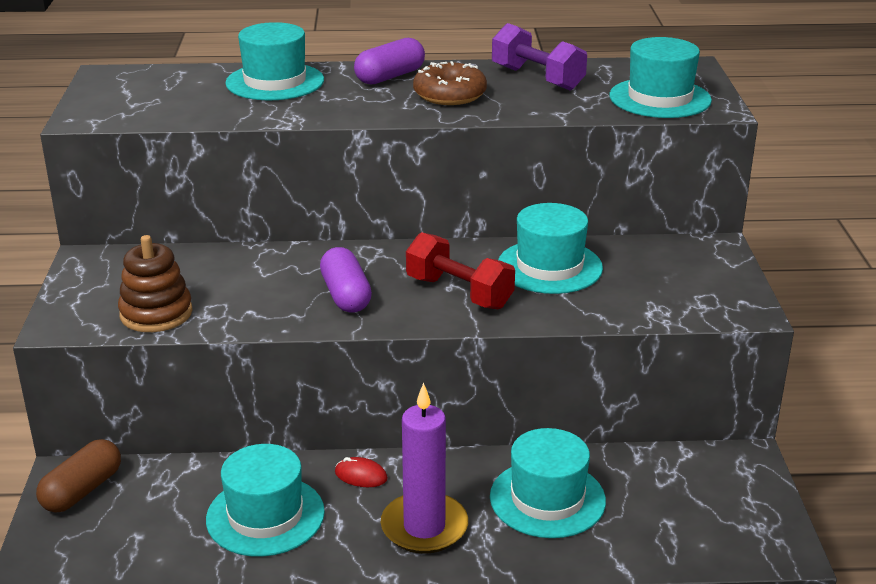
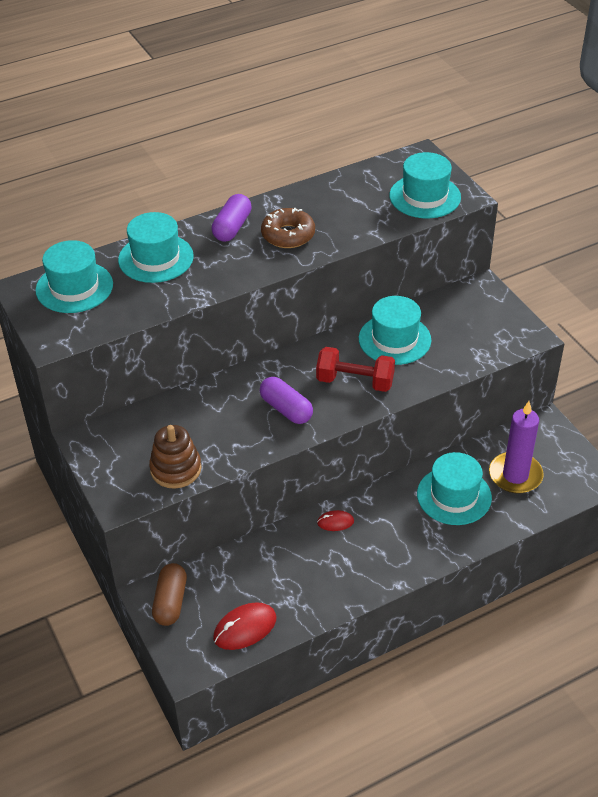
camera: 25 degrees left, 15 degrees up
(142, 552) = (245, 628): none -> red mouse
(265, 515) = (299, 573): turquoise hat -> turquoise hat (74, 287)
(424, 527) = (398, 543): purple candle -> purple candle (515, 475)
(537, 78) = (332, 199): purple dumbbell -> none

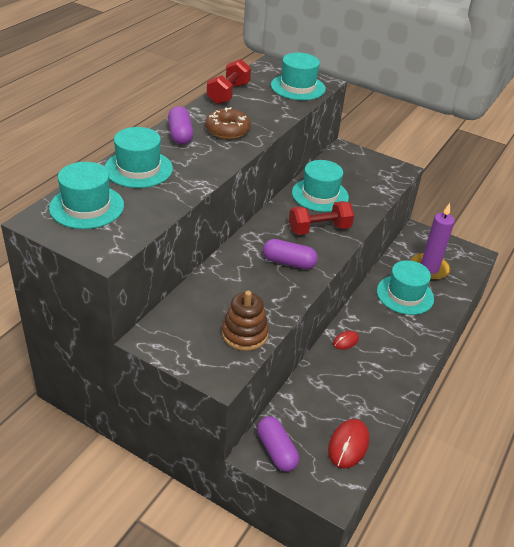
camera: 35 degrees left, 5 degrees down
(170, 602) = (276, 450): brown capsule -> purple capsule
(332, 186) = (228, 94): none -> red dumbbell

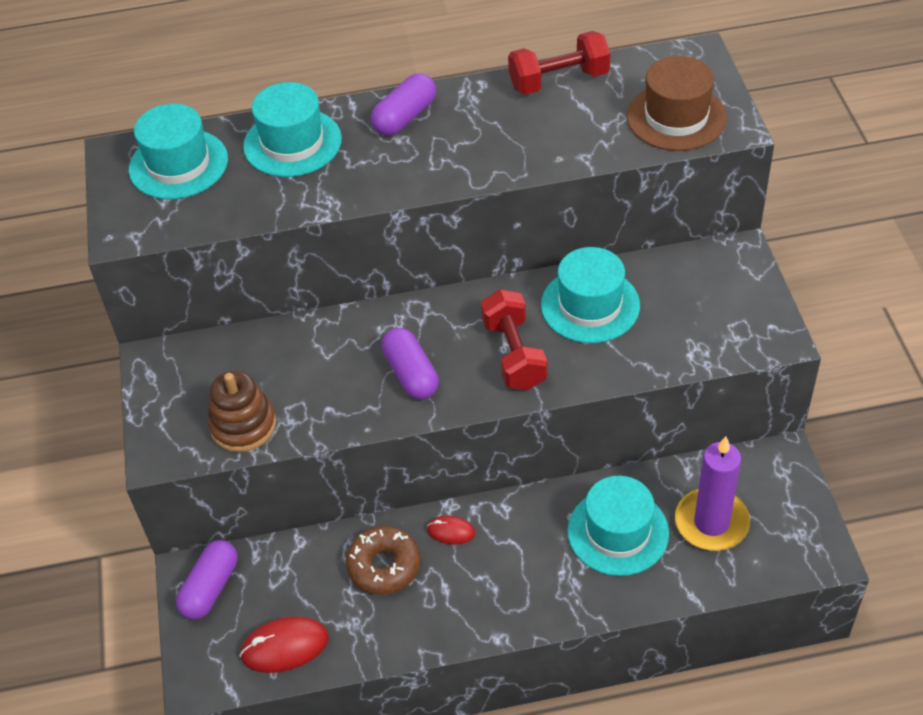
camera: 55 degrees right, 10 degrees up
(227, 130) = (471, 141): brown donut -> brown donut (384, 566)
(298, 87) = (676, 117): turquoise hat -> brown hat
(319, 229) = (514, 354): red dumbbell -> red dumbbell turned 45 degrees clockwise

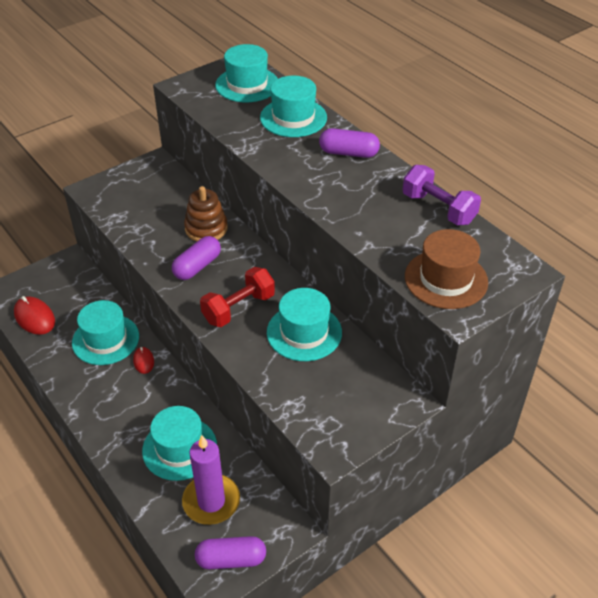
camera: 60 degrees right, 5 degrees down
(210, 588) = (63, 272): purple capsule -> purple capsule (231, 559)
(243, 425) = (124, 212): brown stacking toy -> brown stacking toy (206, 228)
(384, 566) = (105, 339): brown donut -> turquoise hat
(559, 80) = (438, 209): red dumbbell -> purple dumbbell

